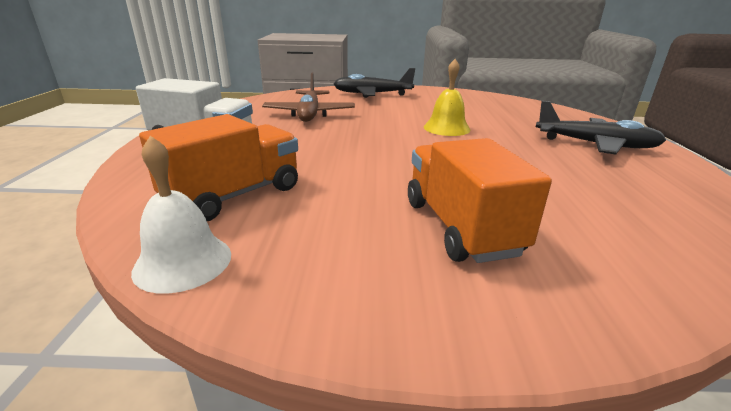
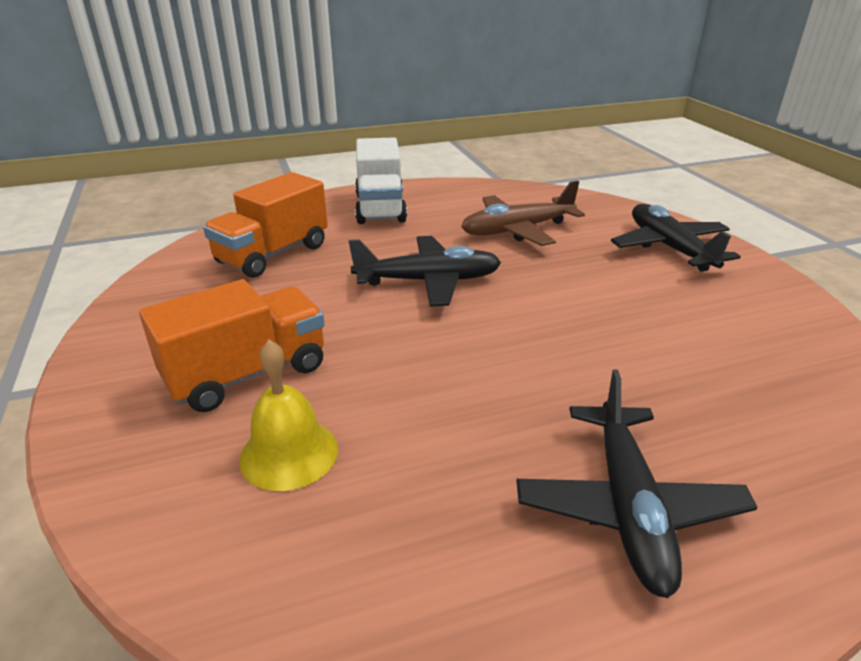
camera: 70 degrees right, 5 degrees up
(183, 262) = (171, 267): white bell -> none
(234, 195) = (273, 254): orange truck -> orange truck turned 105 degrees clockwise
(357, 146) = (429, 281): none -> black plane
(446, 128) = (562, 332): yellow bell -> yellow bell (289, 453)

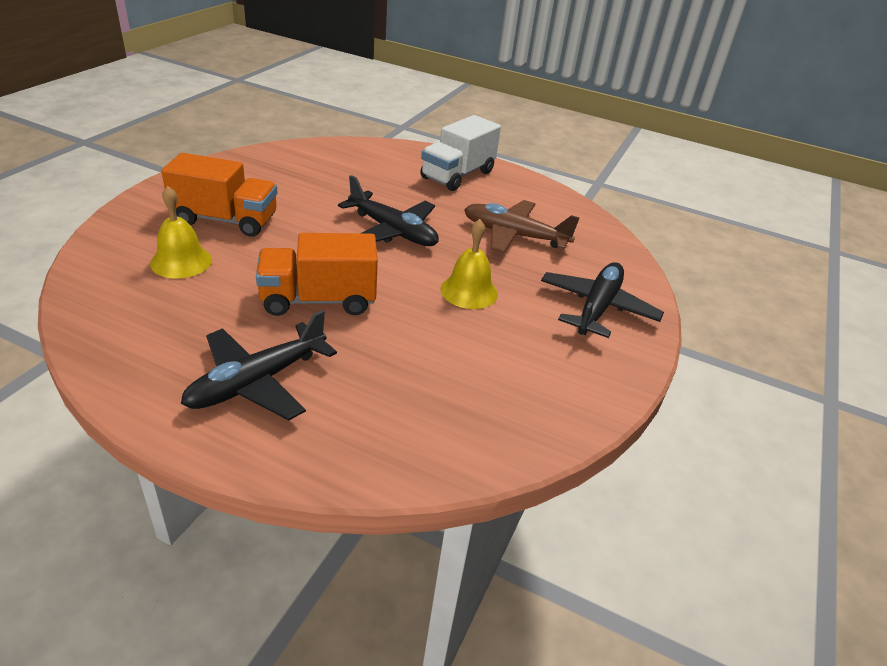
camera: 40 degrees right, 5 degrees up
(273, 254) = (344, 170): orange truck -> orange truck (318, 300)
(583, 291) = (469, 291): none -> yellow bell

